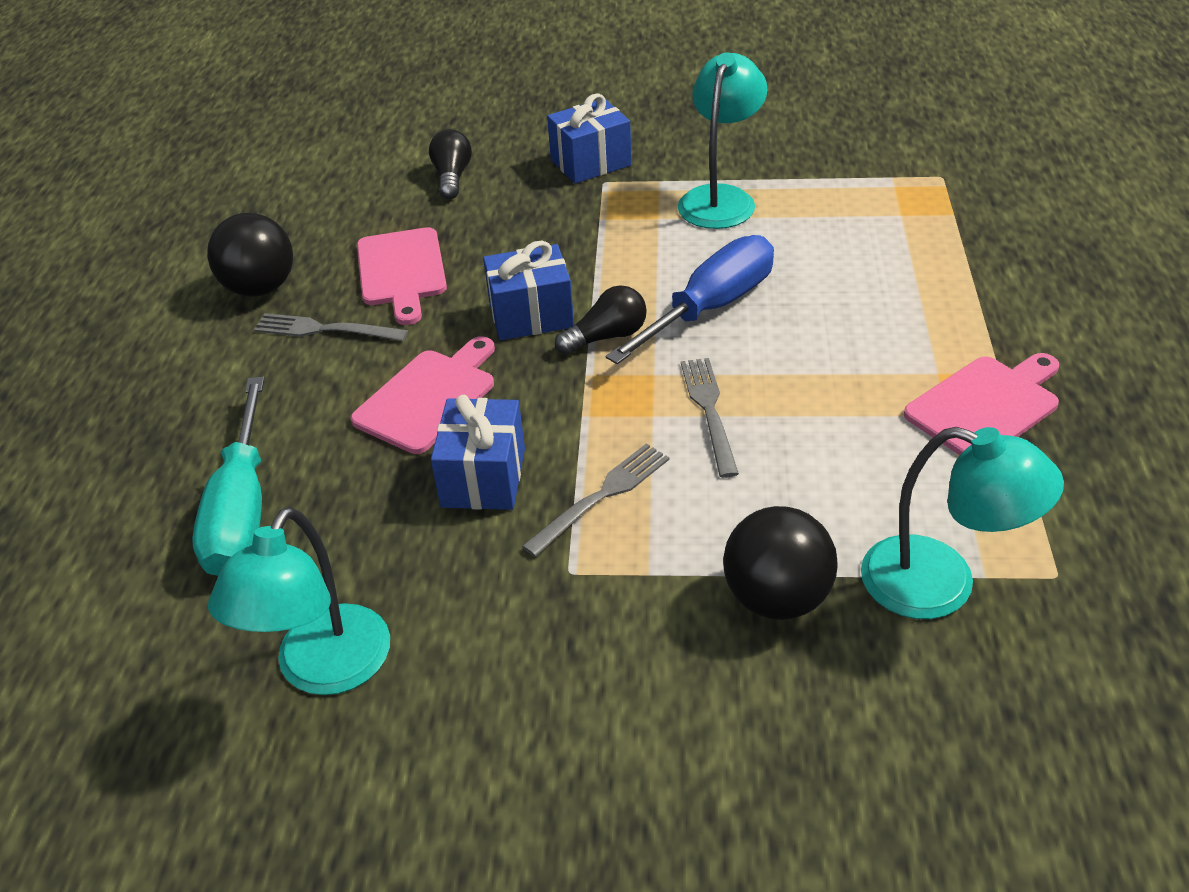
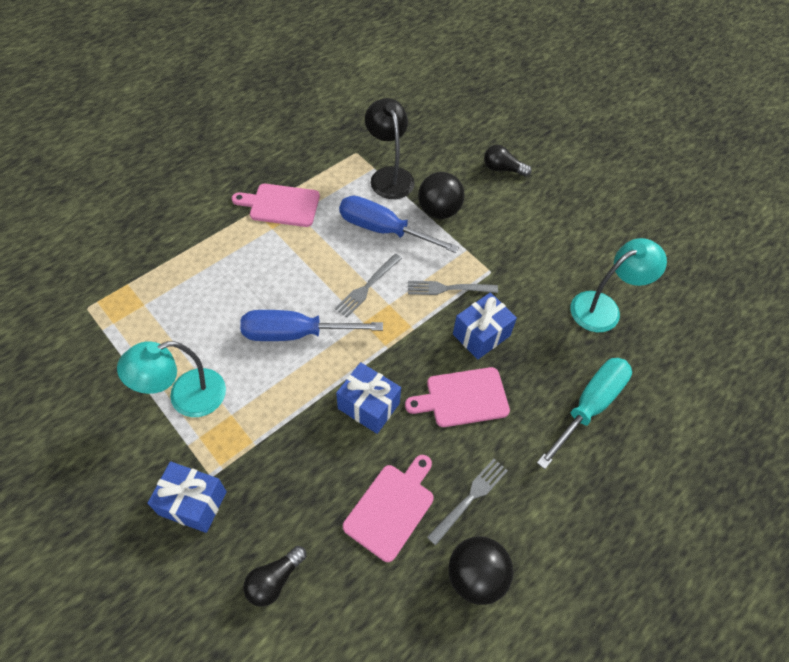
camera: 140 degrees left, 15 degrees up
(323, 329) = (470, 497): grey fork -> grey fork turned 105 degrees counterclockwise
(607, 337) = (354, 360): black light bulb -> black light bulb (502, 169)
(805, 495) = (384, 230): none -> blue screwdriver
(941, 585) = (389, 176): turquoise lamp -> black lamp

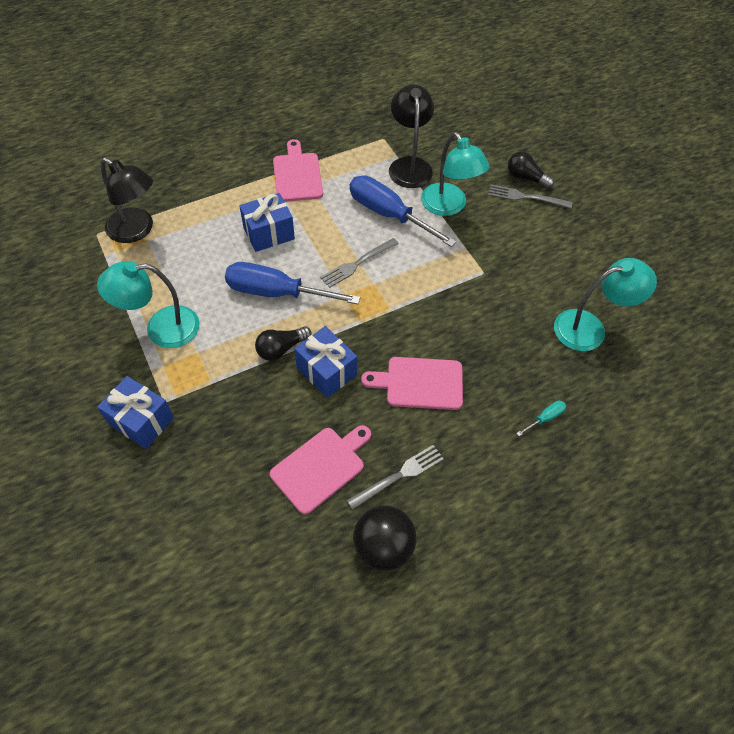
camera: 15 degrees right, 0 degrees up
(130, 296) = (137, 230): none -> black lamp
(274, 580) = (194, 504): black light bulb -> black light bulb (281, 349)
(281, 205) = (297, 175): pink cutting board -> pink cutting board turned 60 degrees clockwise
(439, 211) = (448, 206): black ball -> turquoise lamp
(447, 288) = (435, 280): grey fork -> grey fork (525, 197)
(481, 335) = (456, 329): blue gift -> blue gift (269, 233)
(589, 407) = (545, 418): turquoise screwdriver -> turquoise screwdriver, size x0.41

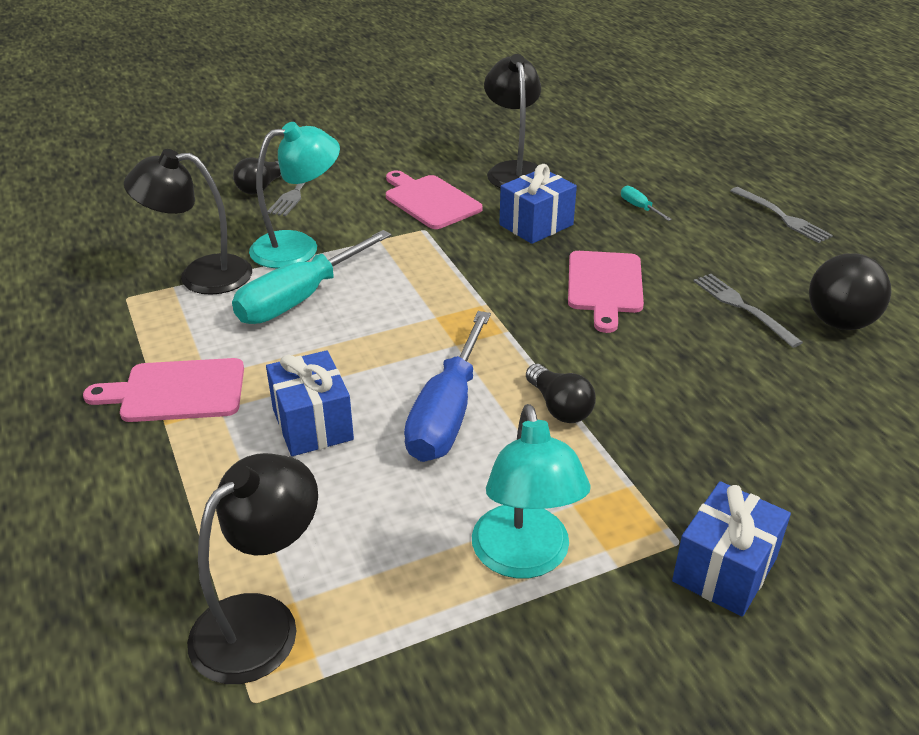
camera: 85 degrees left, 20 degrees down
(321, 467) = (750, 369): pink cutting board -> pink cutting board (429, 201)
(326, 371) = (595, 362): blue gift -> blue gift (536, 225)
(357, 264) = (396, 331): grey fork -> grey fork (783, 217)
(389, 214) = (301, 298): blue screwdriver -> turquoise screwdriver
(590, 328) = (514, 171): turquoise lamp -> black lamp

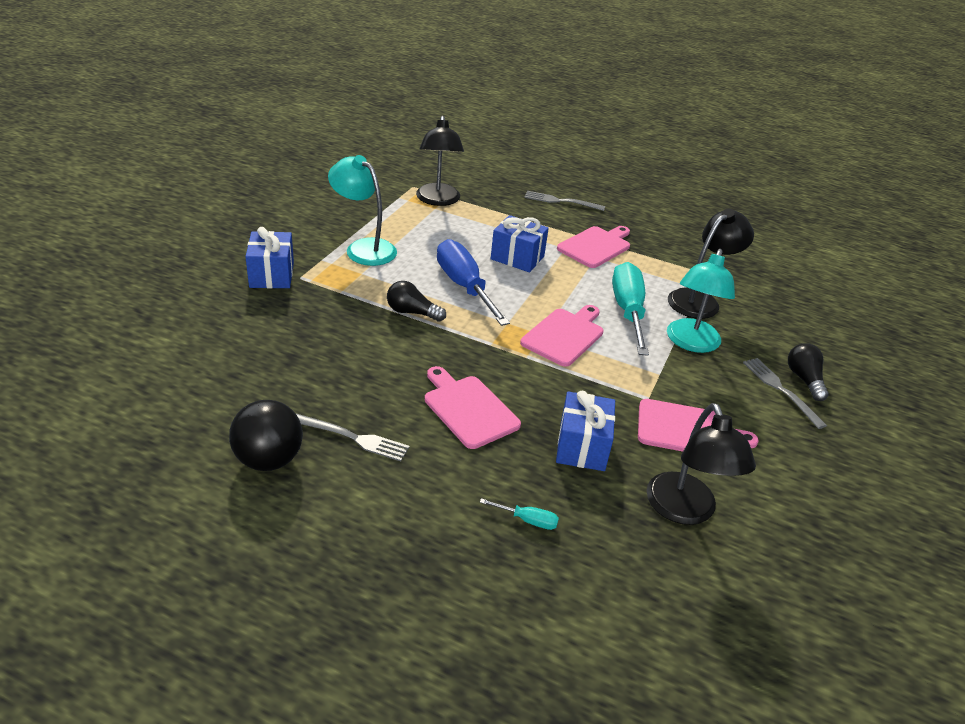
camera: 135 degrees right, 0 degrees up
(413, 305) = (564, 335): none -> pink cutting board
(514, 171) = (685, 511): black lamp -> black lamp turned 45 degrees clockwise
(783, 217) = (384, 588): grey fork -> grey fork (560, 201)

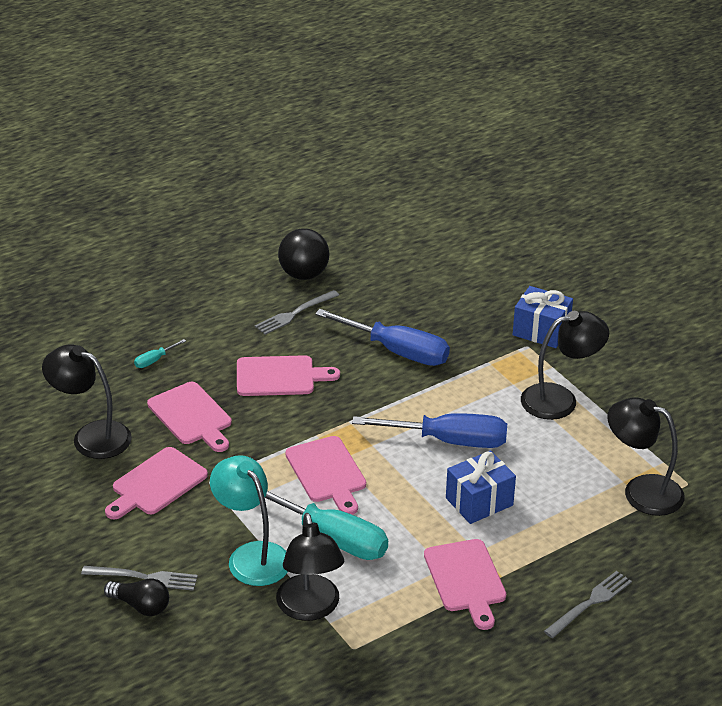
camera: 125 degrees right, 0 degrees up
(364, 248) = (560, 399): turquoise lamp -> black lamp
(365, 346) = (396, 351): none -> blue screwdriver
(412, 312) = (428, 392): black light bulb -> none
(582, 447) = (192, 416): blue gift -> pink cutting board

